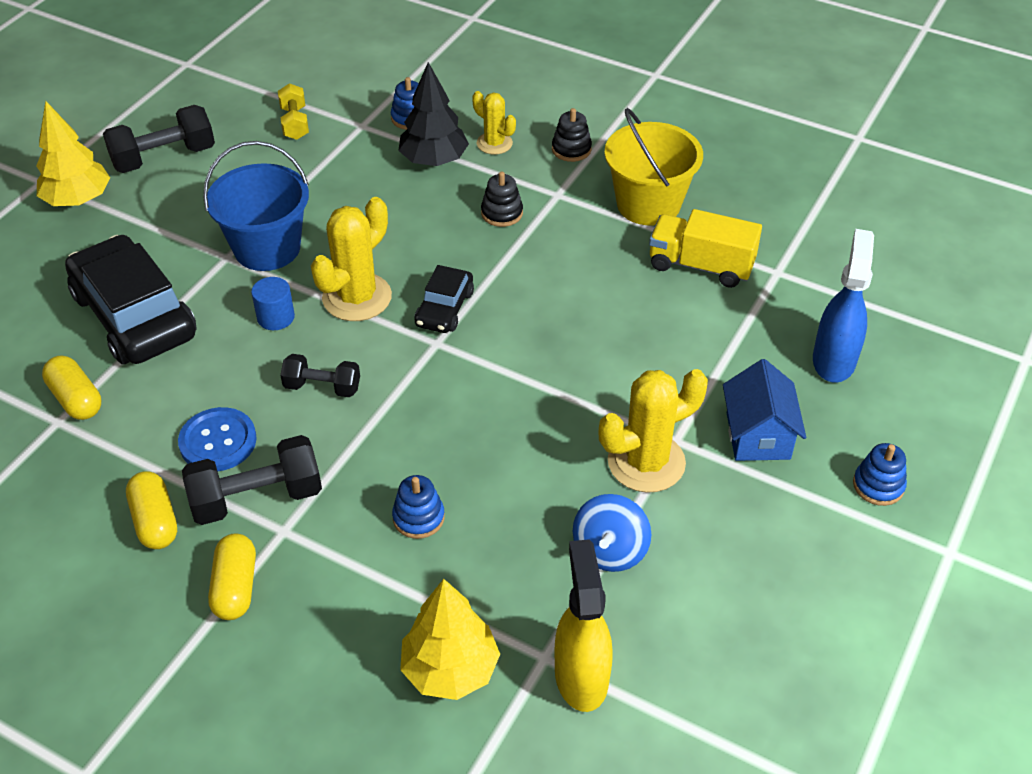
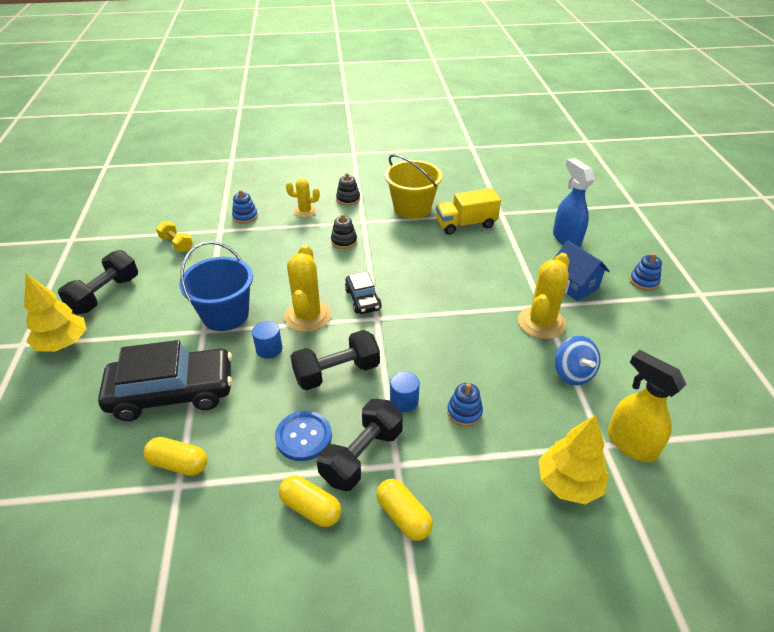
camera: 35 degrees left, 5 degrees down
(134, 315) = (172, 392): black car -> black car turned 150 degrees clockwise
(322, 387) = (337, 372): black dumbbell -> black dumbbell, size x1.62
(363, 464) = (404, 401): none -> blue cylinder
(434, 160) = (280, 231): black tree -> none

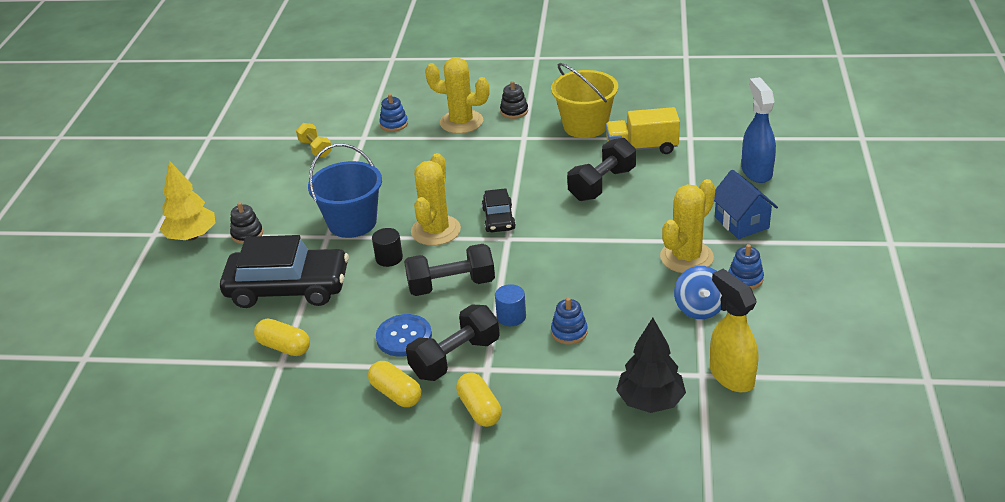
camera: 15 degrees right, 5 degrees down
(105, 295) = (236, 194): black dumbbell -> black dumbbell (602, 184)
(269, 349) = (389, 258): blue cylinder -> black cylinder
(305, 211) = (461, 122): yellow cactus -> yellow cactus, size x1.70
(344, 241) = (495, 157): black stacking toy -> black stacking toy (247, 234)
(568, 483) = (650, 401): yellow tree -> black tree
(644, 281) = (827, 224): blue stacking toy -> blue stacking toy (745, 279)

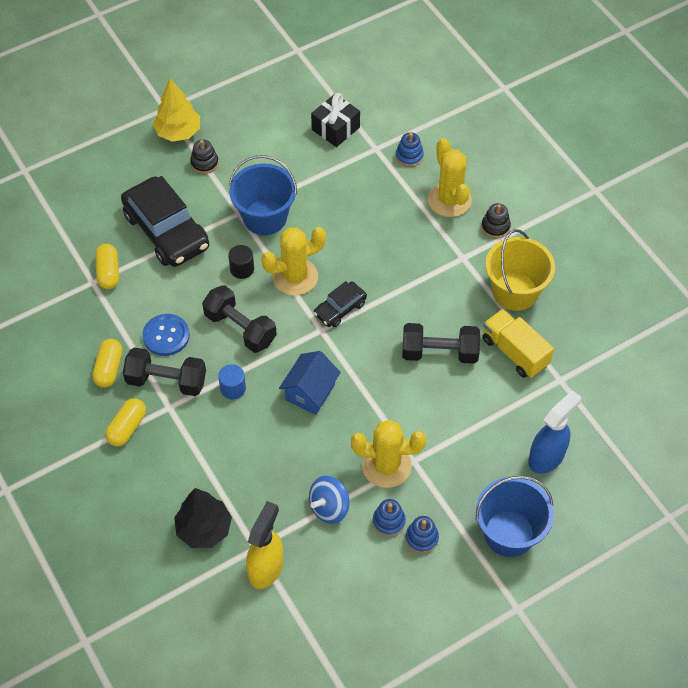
camera: 50 degrees right, 20 degrees up
(315, 149) = (335, 128): yellow dumbbell -> black gift
(569, 332) = (242, 435): blue stacking toy -> blue stacking toy (422, 538)
(741, 222) = (462, 482): blue house -> blue house (310, 392)
(813, 218) = (509, 533): none -> blue bucket

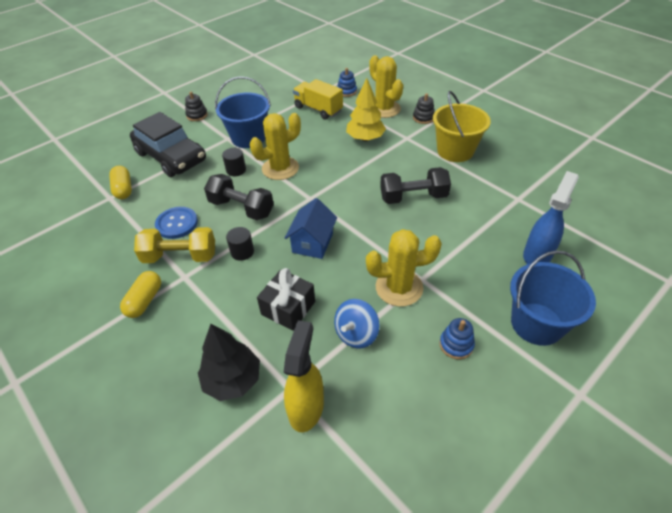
camera: 10 degrees left, 10 degrees down
(109, 368) = (125, 256): yellow capsule -> none
(166, 381) = (180, 257): black dumbbell -> yellow dumbbell
(178, 132) = (175, 102): yellow tree -> yellow tree (365, 138)
(233, 388) = (242, 252): blue cylinder -> black cylinder
(335, 128) = (290, 85): black gift -> black gift (288, 308)
(340, 309) = (322, 182): black car -> none
(388, 521) = (418, 335): blue stacking toy -> none
(515, 352) = (473, 187): yellow truck -> yellow truck (318, 109)

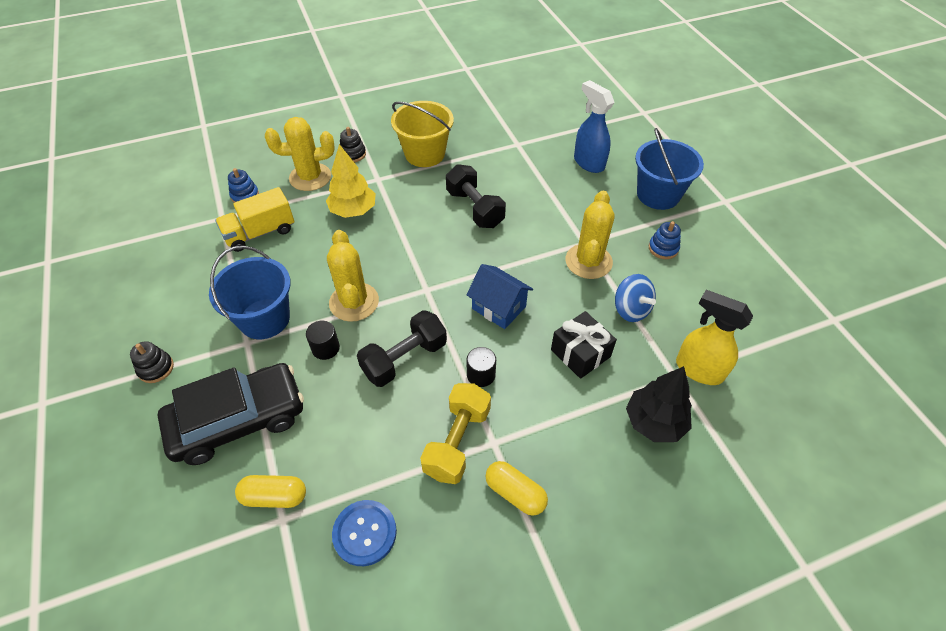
camera: 70 degrees left, 5 degrees up
(177, 224) = (393, 436): blue button -> blue button (365, 533)
(413, 197) = (474, 208): black dumbbell -> black dumbbell turned 45 degrees counterclockwise

